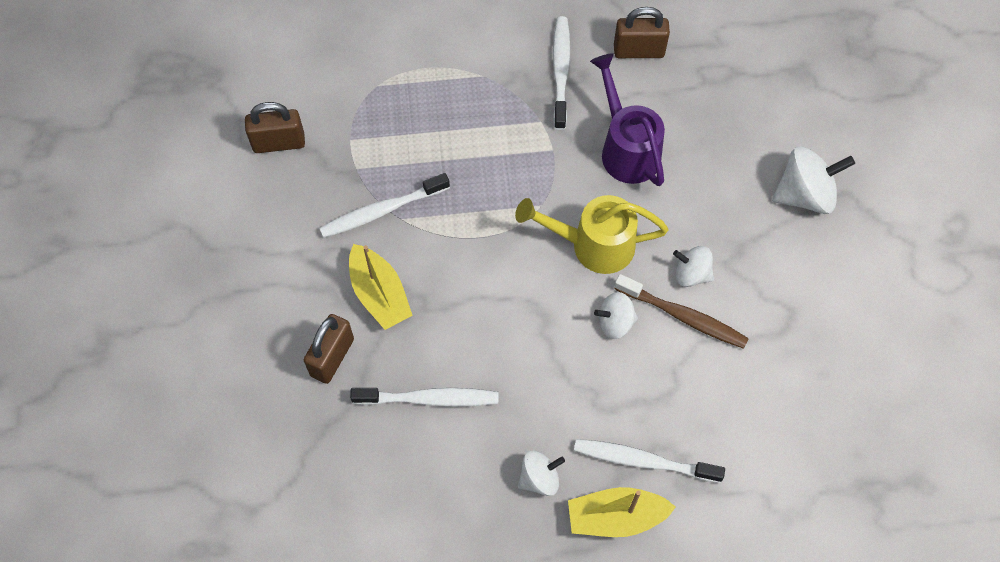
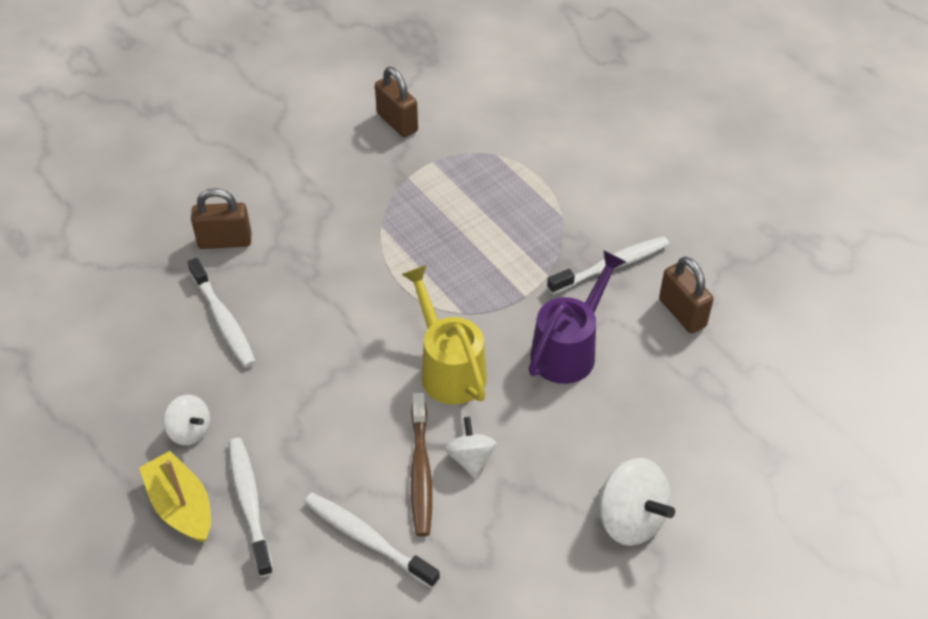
camera: 60 degrees right, 15 degrees down
(379, 294) = (301, 244): yellow boat -> none
(382, 211) = (380, 211): white toothbrush -> white toothbrush (368, 539)
(615, 322) = (379, 420): white spinning top -> none

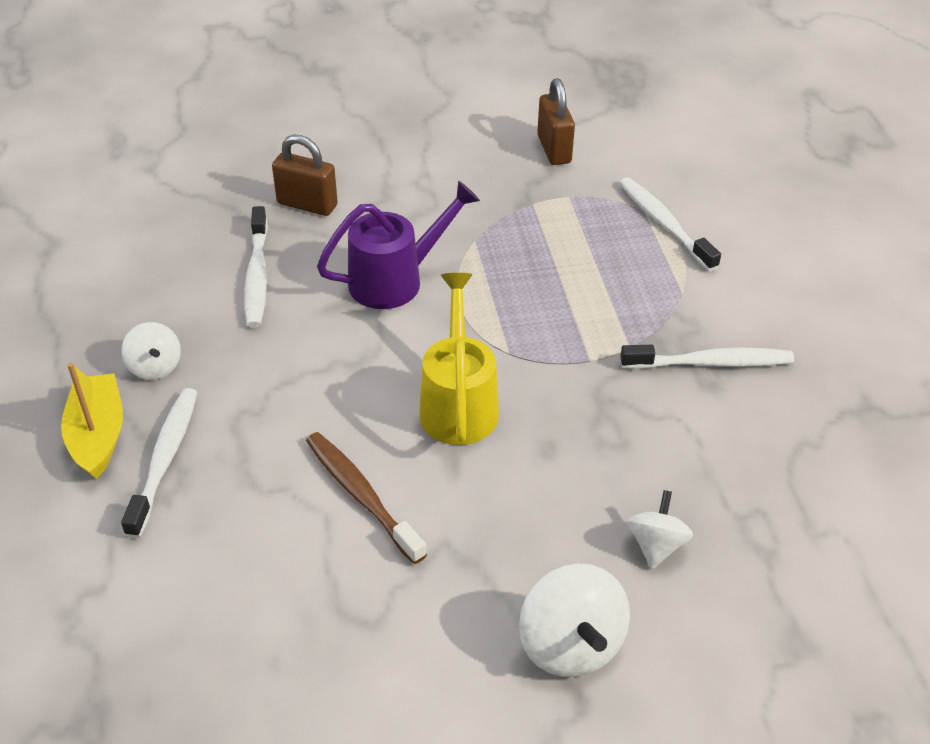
camera: 25 degrees right, 5 degrees down
(368, 539) = (260, 544): white toothbrush -> white toothbrush (664, 224)
(420, 471) = (362, 496): brown toothbrush -> brown toothbrush turned 120 degrees clockwise
(471, 458) = (424, 505): white spinning top -> white spinning top (656, 545)
(569, 349) = (607, 432): purple watering can -> purple watering can (395, 280)
(682, 313) = (769, 441): brown padlock -> none

